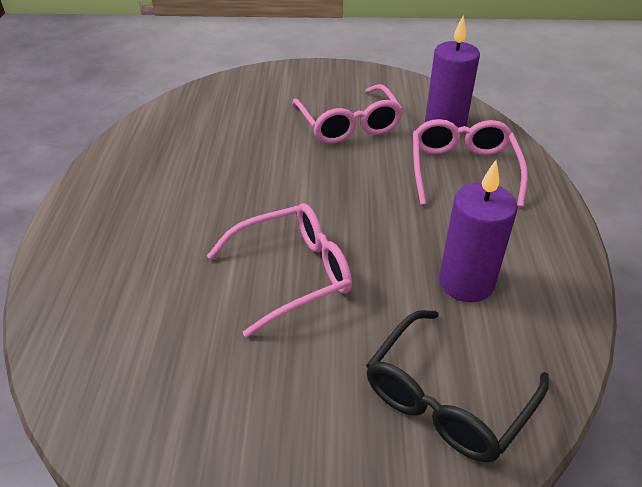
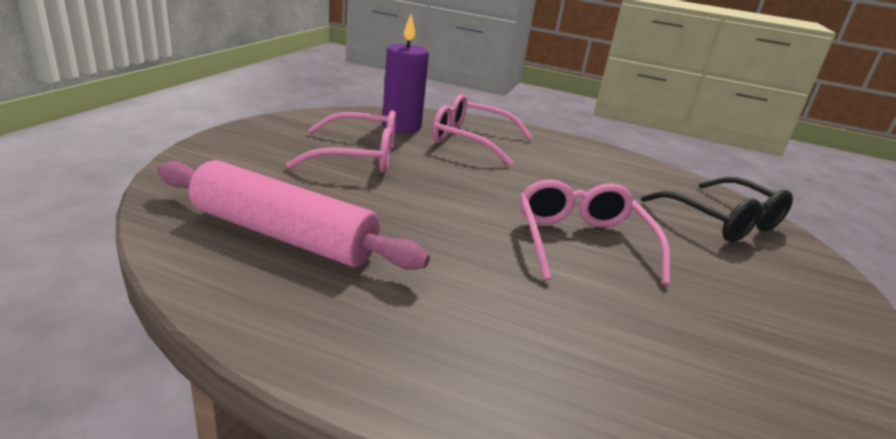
camera: 75 degrees left, 15 degrees down
(200, 135) = (283, 235): none -> pink rolling pin
(466, 282) = (607, 180): purple candle -> none

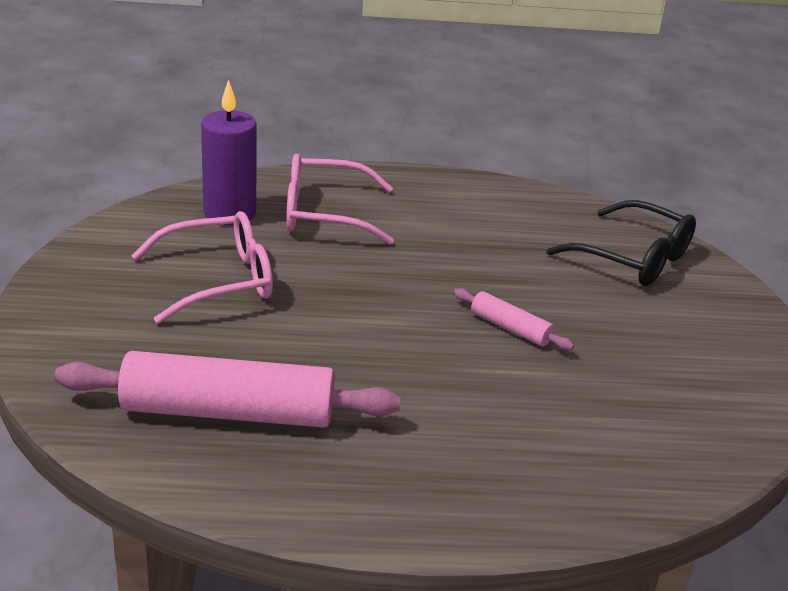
camera: 20 degrees left, 5 degrees up
(581, 241) = (510, 328): pink glasses -> pink rolling pin

